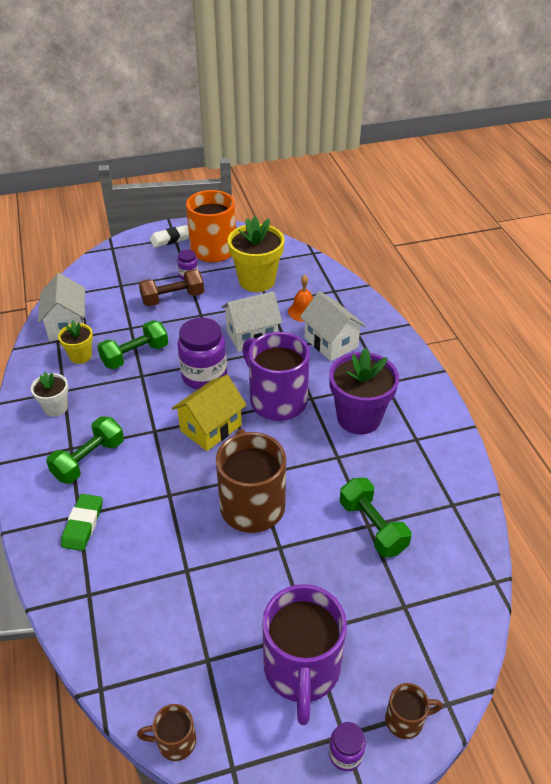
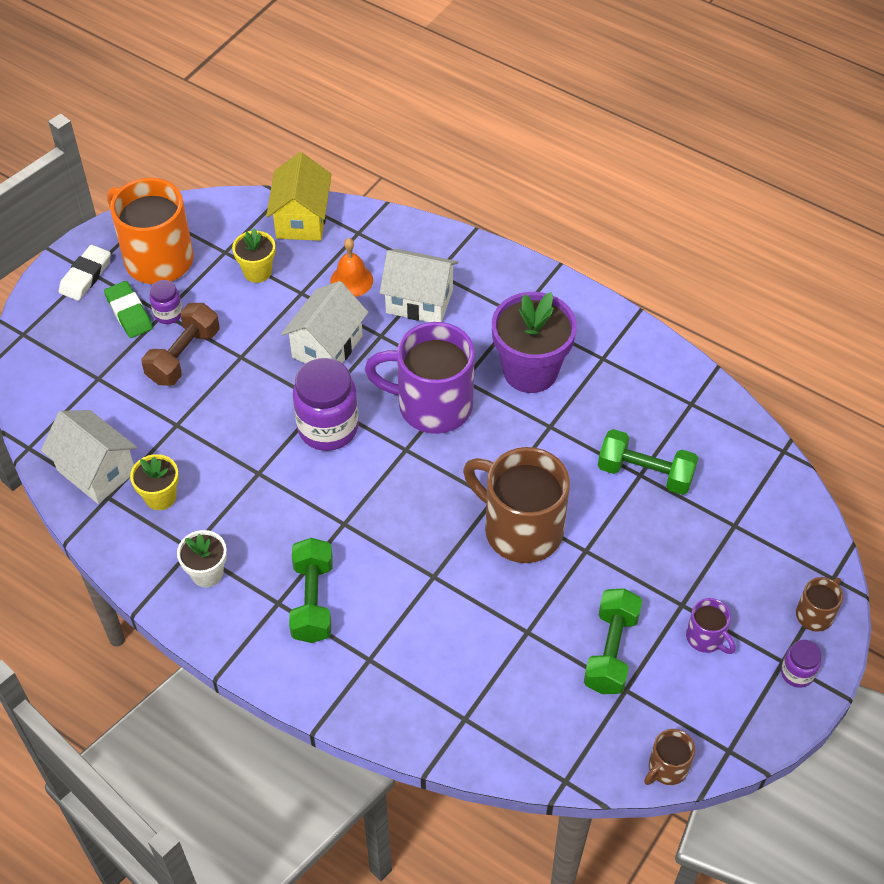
camera: 40 degrees left, 10 degrees up
(83, 524) = (384, 664): green eraser -> green eraser (129, 312)
(135, 355) = (223, 454): green dumbbell -> green dumbbell (611, 651)
(211, 428) = (398, 480): yellow house -> yellow house (301, 219)
(257, 281) = (257, 272): yellow flower pot -> yellow flower pot, size x0.54
(301, 670) = (706, 638): purple mug -> purple mug, size x0.47

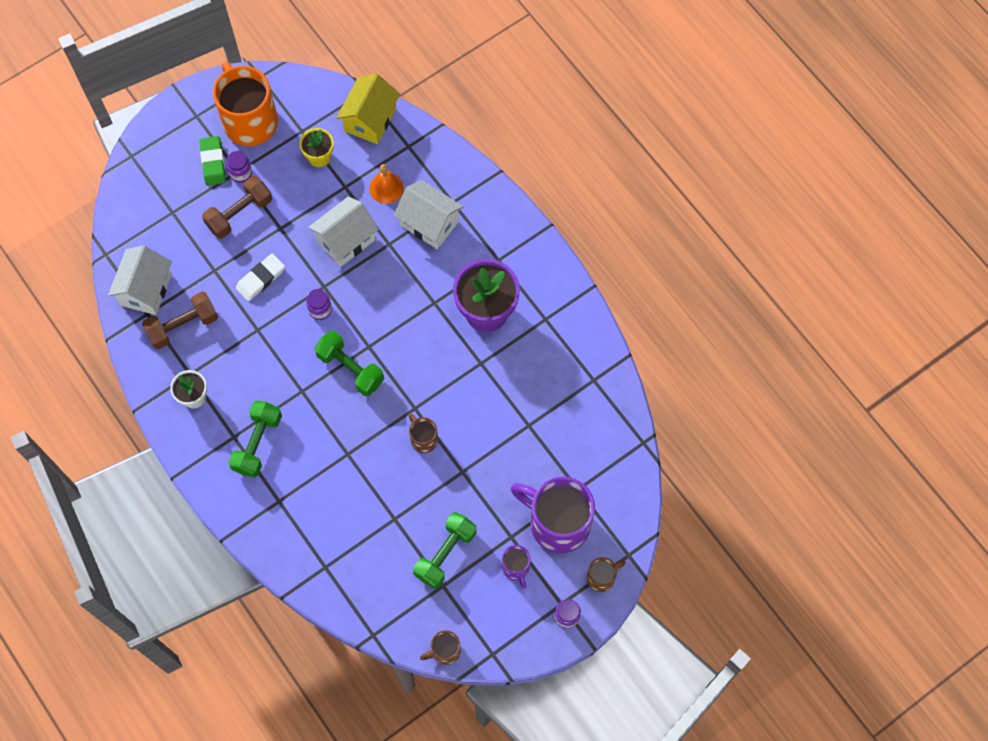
camera: 20 degrees right, 15 degrees up
(85, 276) = (193, 119): white eraser -> white eraser (261, 279)
(96, 471) = (146, 290): white house -> white house turned 45 degrees clockwise
(160, 497) = (183, 326): yellow flower pot -> brown dumbbell
(328, 428) = (320, 310): purple jar -> purple jar, size x0.50
(432, 405) = (402, 316): purple mug -> purple mug (557, 523)
(520, 529) = (423, 439): brown mug -> brown mug, size x0.47
(645, 473) = (532, 425): green dumbbell -> green dumbbell (350, 368)

